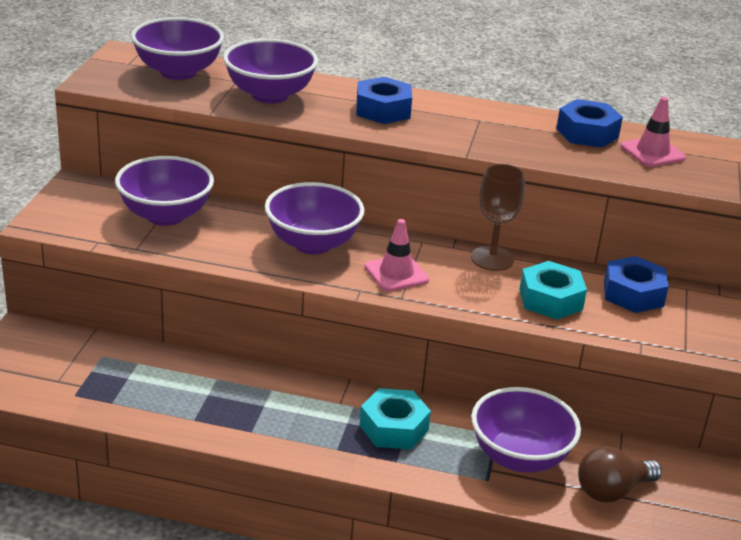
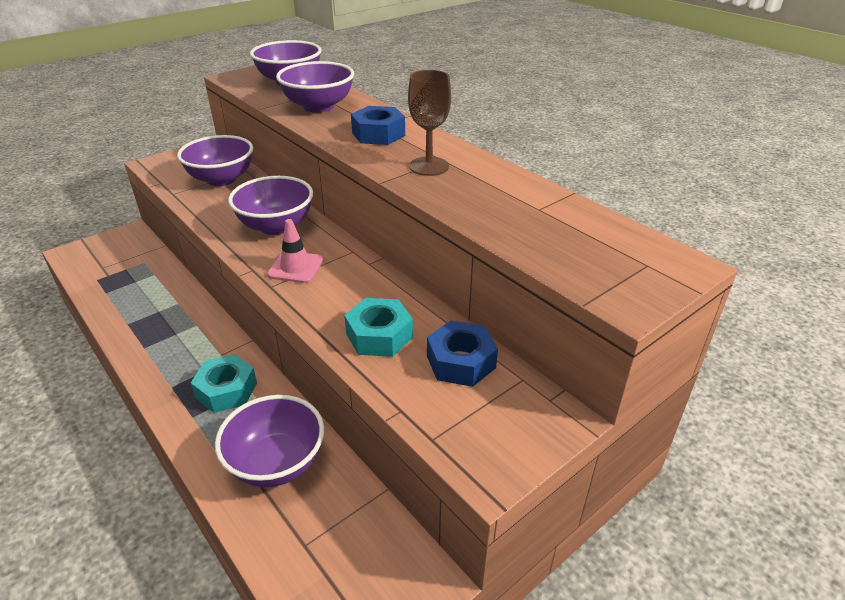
camera: 40 degrees right, 5 degrees up
(492, 259) = (384, 283): brown goblet -> brown goblet (429, 166)
(587, 133) = (521, 194): blue nut -> none
(612, 491) = (305, 539): brown light bulb -> none
(652, 152) = (560, 228): pink traffic cone -> none

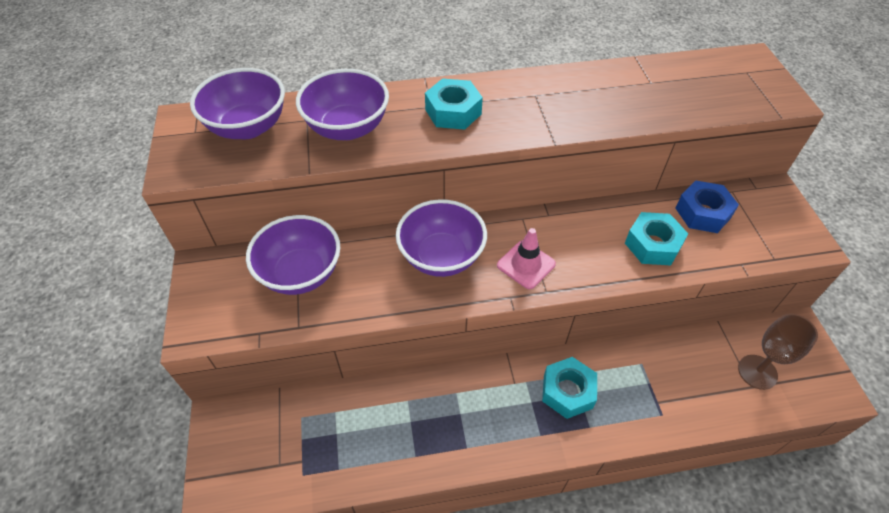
camera: 60 degrees left, 15 degrees up
(276, 463) = (669, 380): purple bowl -> none
(378, 134) = (453, 112): blue nut -> turquoise nut
(429, 166) = (544, 107): brown goblet -> brown goblet (757, 372)

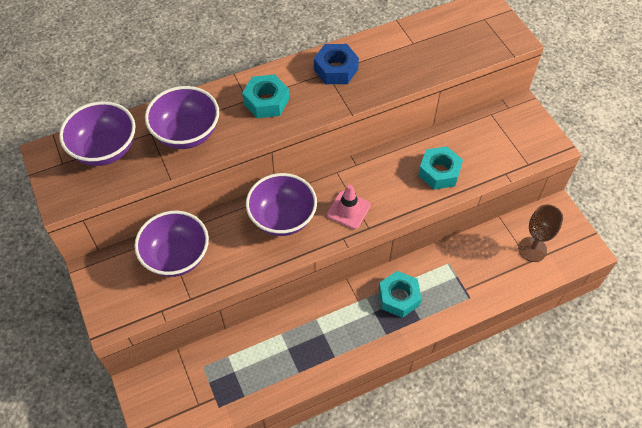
camera: 15 degrees left, 5 degrees up
(703, 213) = (471, 137): blue nut -> blue nut (336, 69)

